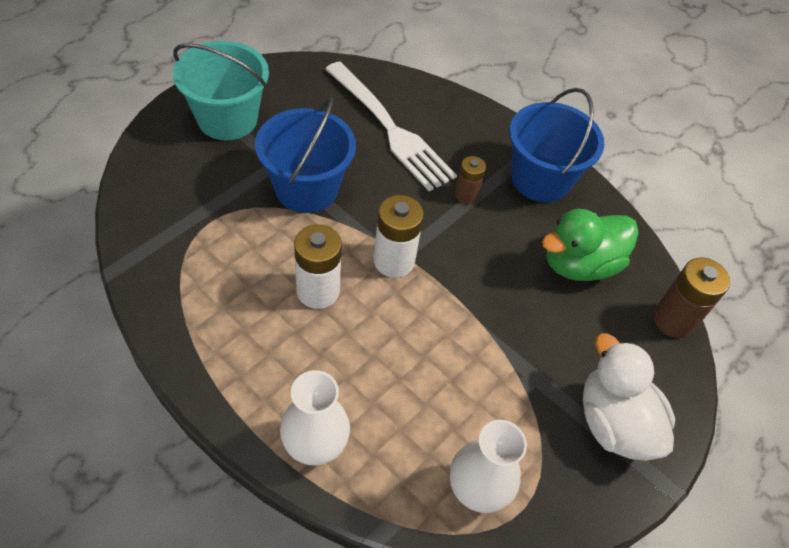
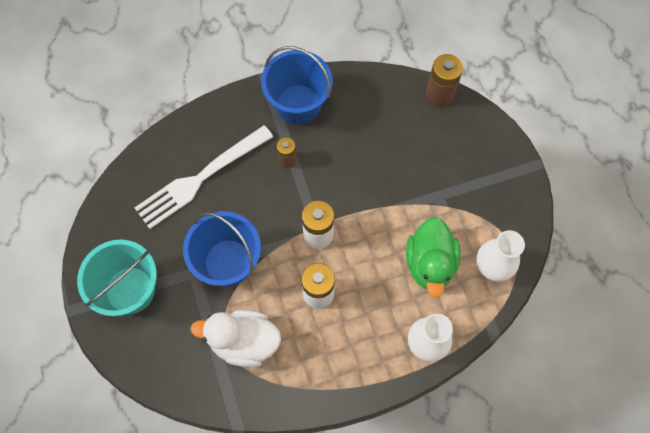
camera: 55 degrees left, 15 degrees up
(390, 128) = (201, 178): white fork -> white fork turned 150 degrees clockwise
(579, 264) = (376, 122): green duck -> green duck (430, 263)
(614, 423) = (487, 170): white duck -> white duck (244, 342)

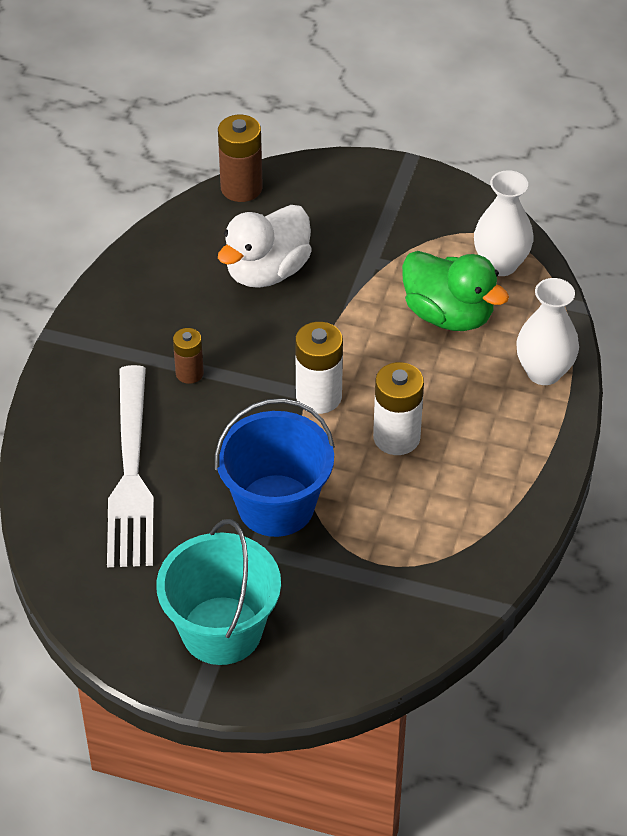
camera: 55 degrees left, 20 degrees down
(244, 342) = (397, 544): white duck -> white duck (267, 271)
(298, 104) = (123, 322): blue bucket -> none

